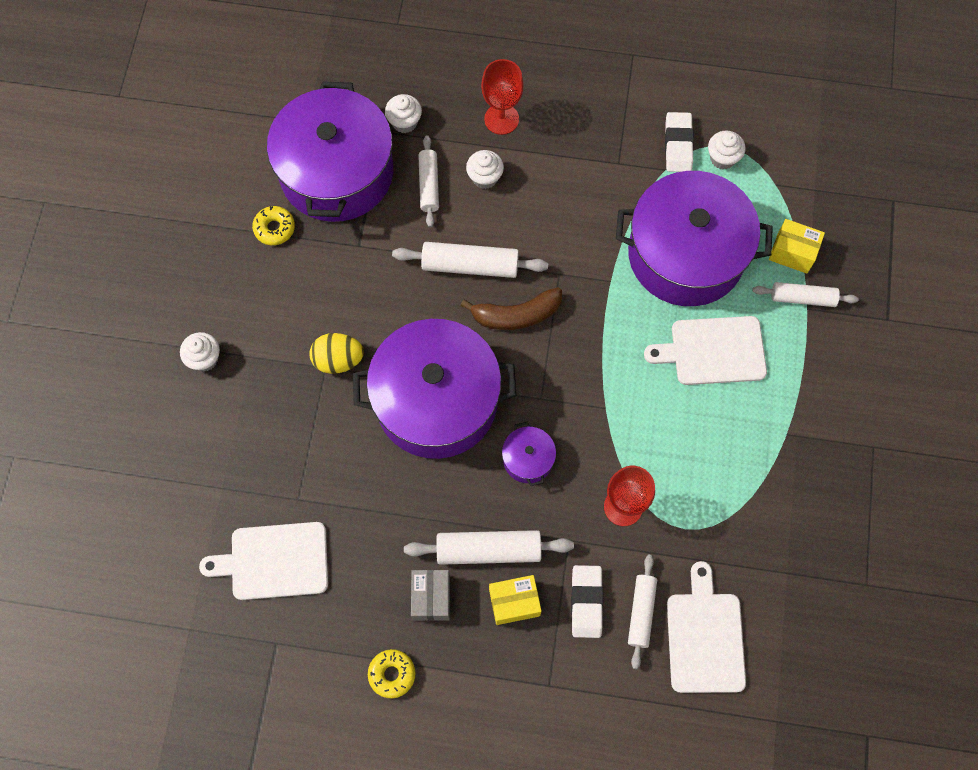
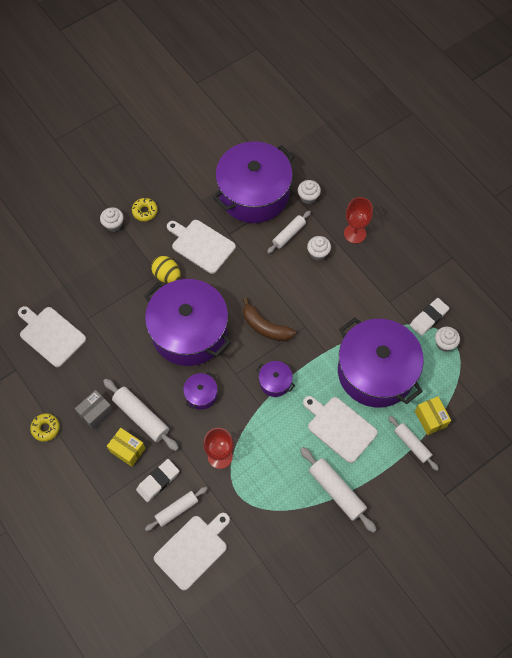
camera: 45 degrees right, 5 degrees down
(274, 228) = (201, 195): yellow donut -> yellow donut (145, 211)
(340, 288) = (201, 245): none -> white cutting board
(470, 266) = (268, 286): white rolling pin -> white rolling pin (336, 491)
(593, 367) = (275, 382): none -> purple pot

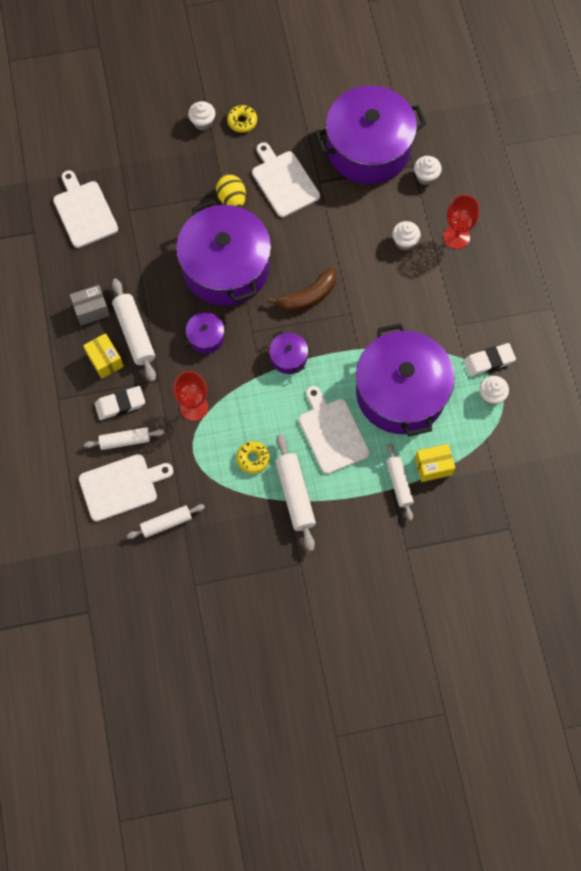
camera: 25 degrees right, 5 degrees up
(46, 428) = (35, 304): yellow donut -> yellow donut (253, 458)
(265, 327) = (308, 296): brown banana -> brown banana turned 90 degrees counterclockwise
(289, 234) = (383, 208): white rolling pin -> white rolling pin (166, 523)
(430, 419) = (433, 466): yellow box -> yellow box turned 75 degrees clockwise

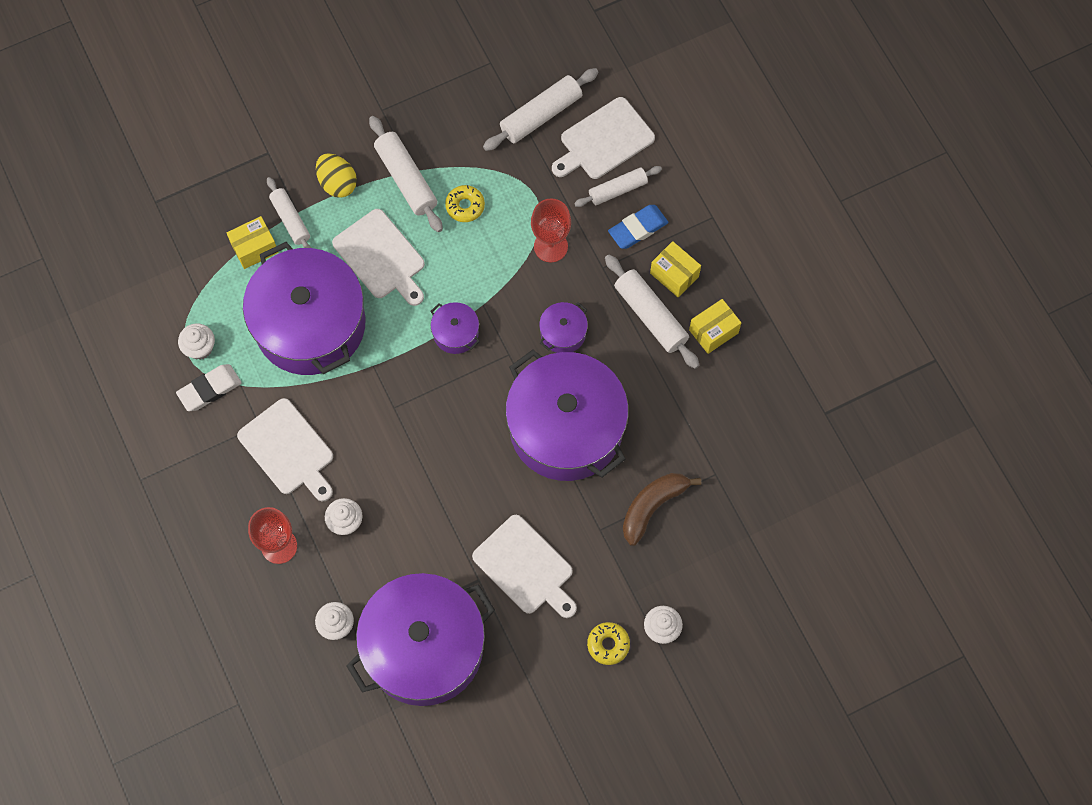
camera: 165 degrees right, 0 degrees up
(84, 212) = (772, 457): white cutting board -> white cutting board (288, 450)
(91, 310) = (713, 331): grey box -> yellow box
(120, 404) = (638, 228): white eraser -> blue eraser
(166, 523) = (541, 115): white rolling pin -> white rolling pin, size x1.50
(232, 199) = (587, 524): yellow egg -> yellow egg (337, 183)
(308, 296) = (452, 416): brown banana -> brown banana (652, 507)

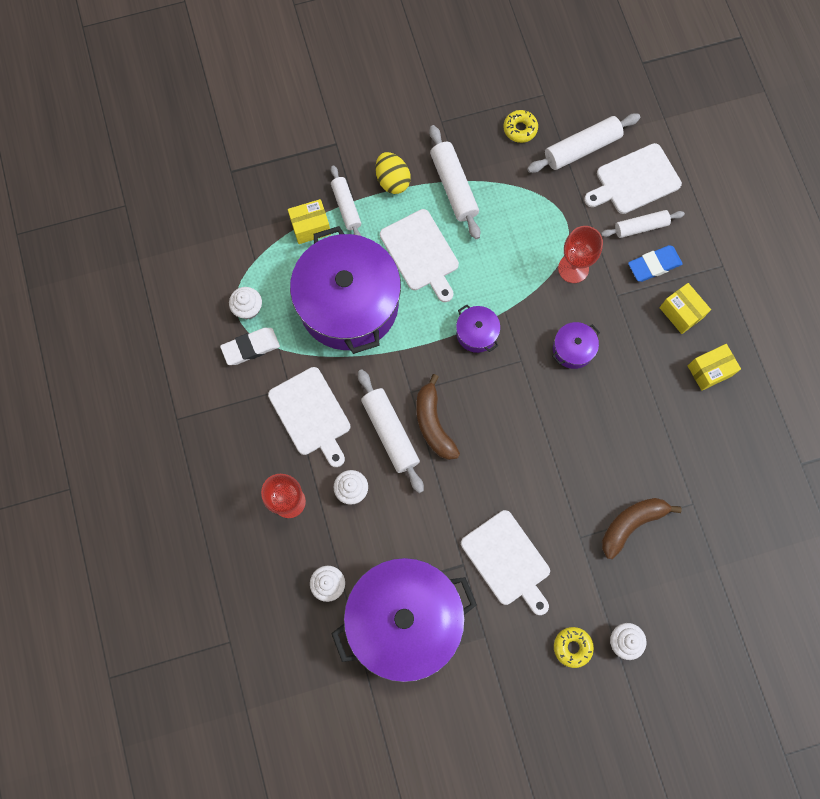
camera: 10 degrees right, 5 degrees up
(423, 437) = (433, 424): none -> brown banana
(465, 206) = (502, 219): yellow donut -> yellow donut (520, 129)
(566, 428) = (563, 437): purple pot -> none
(650, 315) = (654, 346): white rolling pin -> white rolling pin (390, 432)

